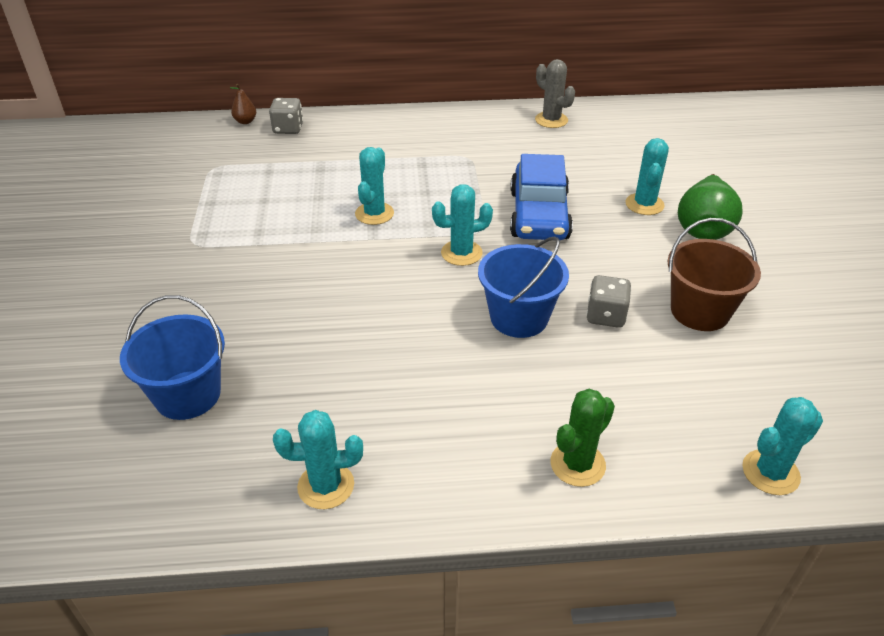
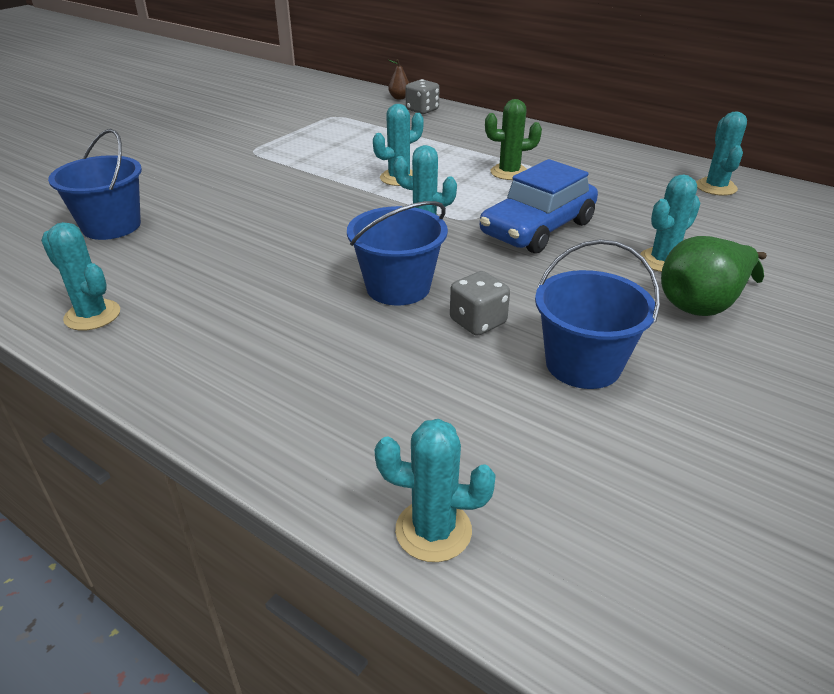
camera: 40 degrees right, 5 degrees down
(551, 120) = (665, 170): grey cactus -> none
(577, 464) = (270, 408): green cactus -> green cactus (509, 172)
(599, 123) = (716, 187): none -> turquoise cactus
(700, 311) = (583, 364): brown bucket -> blue bucket

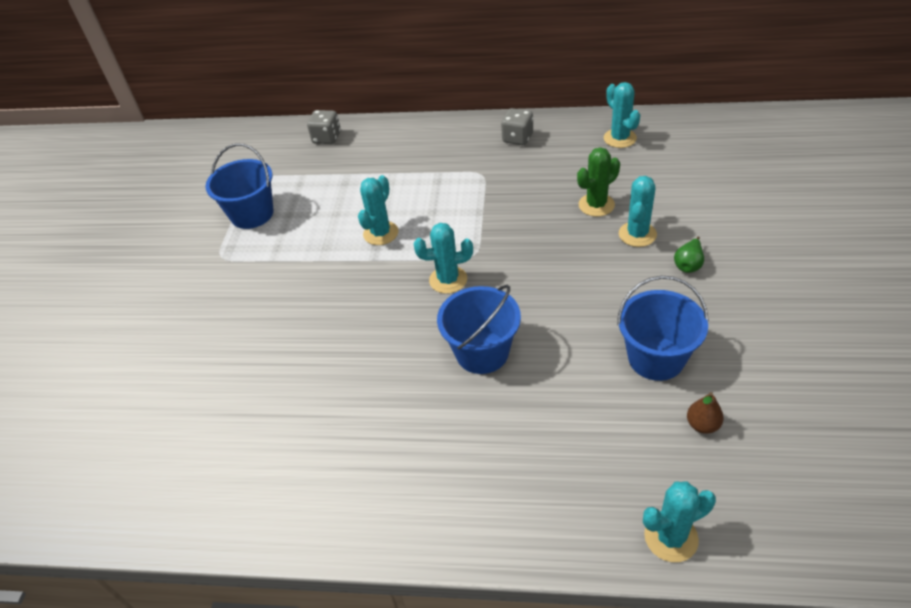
camera: 25 degrees left, 10 degrees up
(92, 315) = (274, 506): turquoise cactus -> none
(111, 226) = (184, 407): blue bucket -> blue bucket (252, 214)
(399, 98) = (292, 129): brown pear -> brown pear (702, 425)
(478, 322) = (563, 356): grey dice -> grey dice (517, 138)
(509, 172) = (462, 187): green cactus -> green cactus (596, 205)
(537, 229) = (531, 242): blue car -> none
(703, 304) = (688, 264): green pear -> green pear, size x0.49

